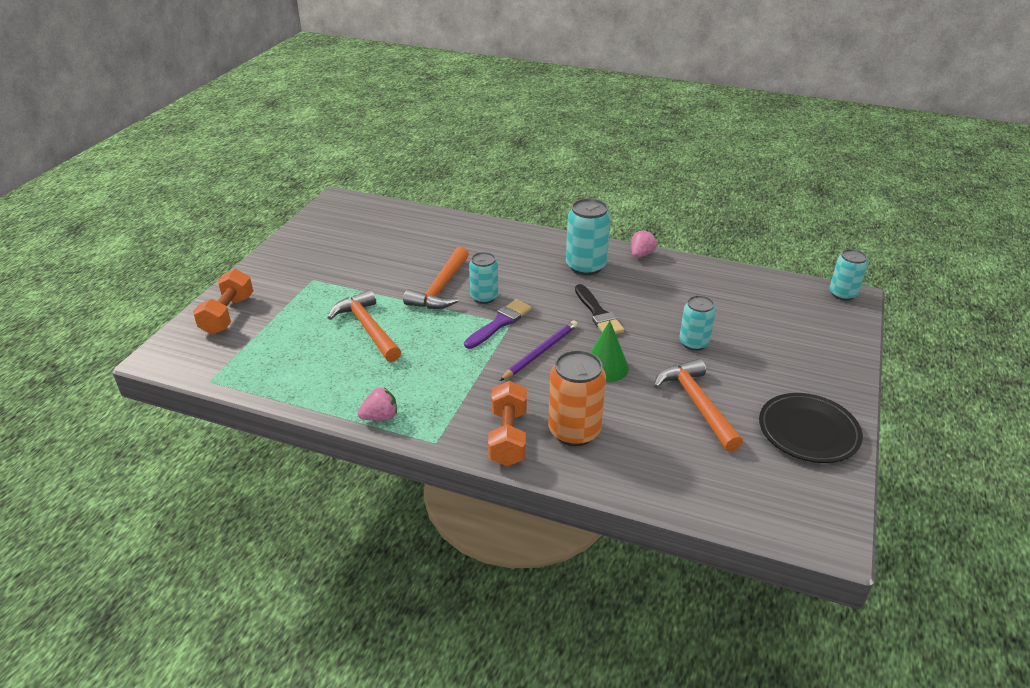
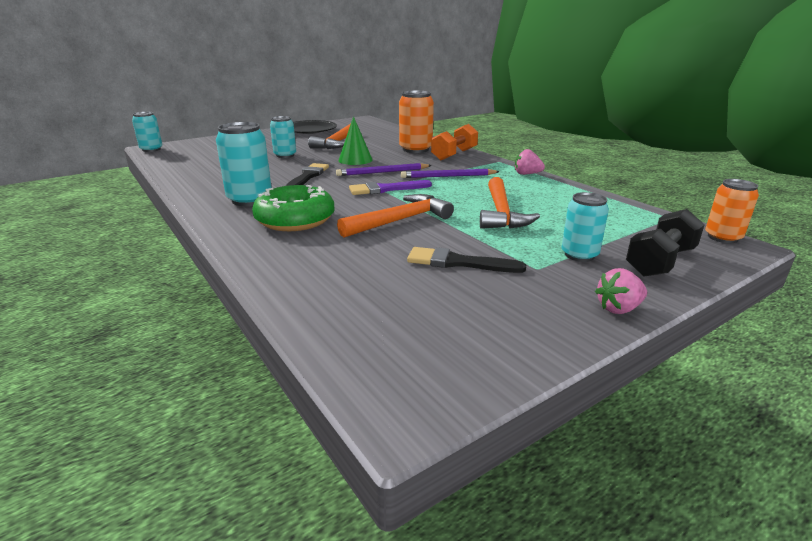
camera: 145 degrees left, 10 degrees down
(168, 364) = (722, 237): none -> orange can
(228, 315) = (660, 262): orange dumbbell -> black dumbbell
(365, 266) = (458, 262): none -> black brush
(464, 373) = (448, 176): none -> purple pencil
(484, 297) = (372, 205): turquoise can -> turquoise can (579, 255)
(516, 261) = (295, 220): none -> green donut
(641, 254) = (190, 194): pink strawberry -> pink strawberry (618, 308)

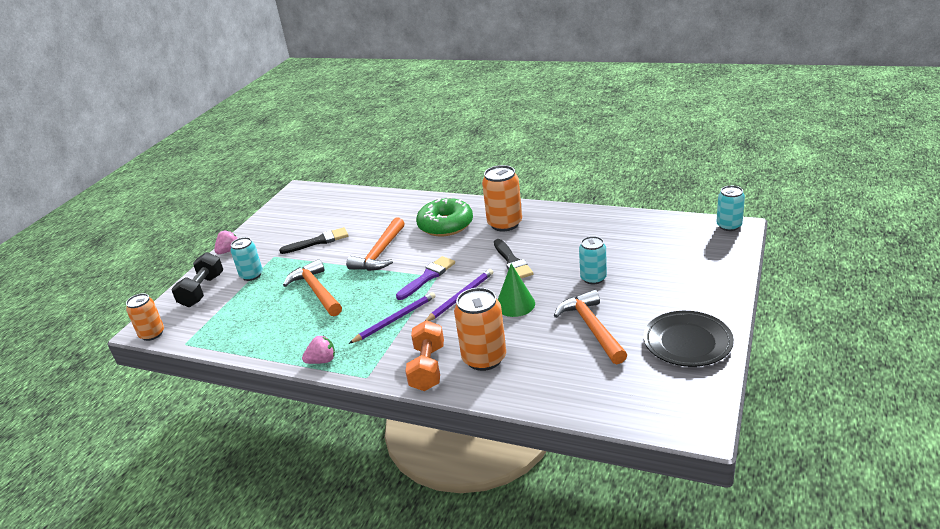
camera: 150 degrees right, 5 degrees up
(250, 200) = (505, 224): turquoise can -> orange can

